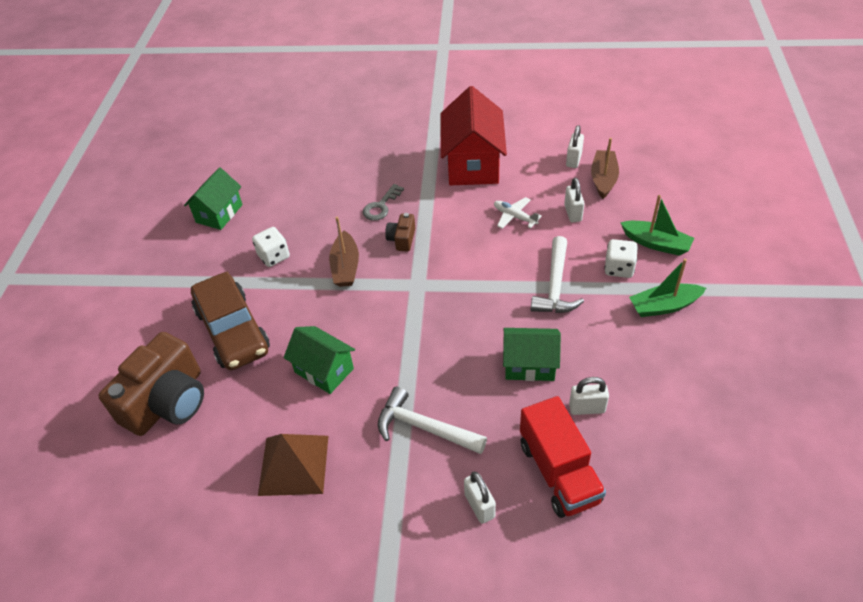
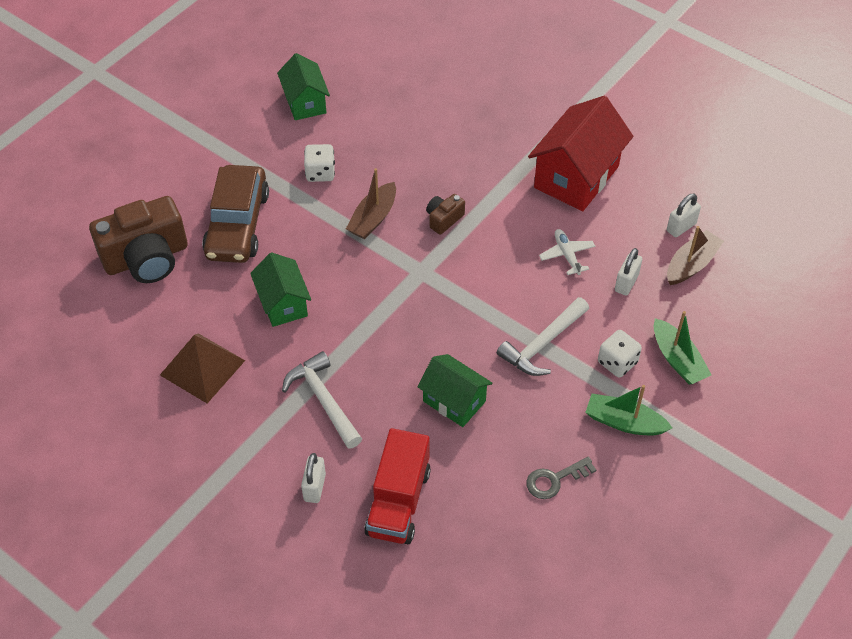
camera: 30 degrees right, 5 degrees up
(219, 213) = (305, 102): green house -> green house turned 75 degrees counterclockwise
(381, 206) = (452, 174): grey key -> grey key (555, 479)
(587, 408) = (468, 467): white padlock -> none

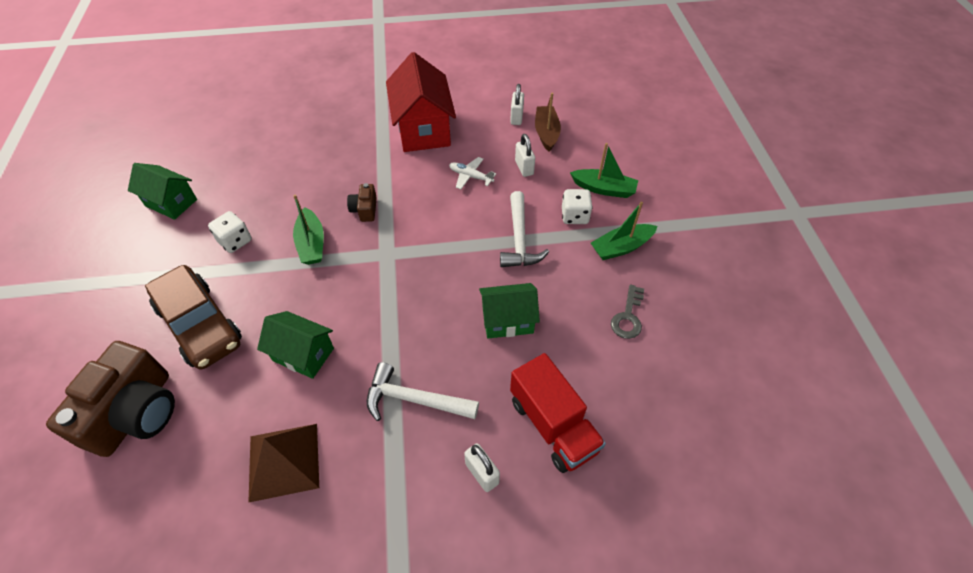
camera: 45 degrees left, 0 degrees up
(373, 218) = (311, 244): brown boat -> green boat

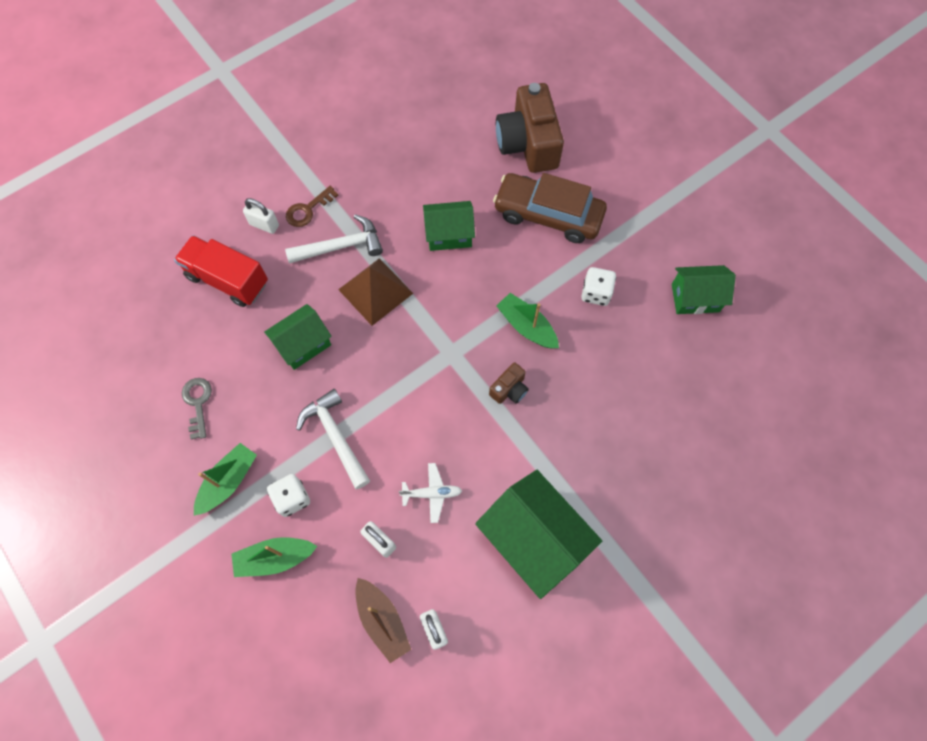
camera: 150 degrees right, 15 degrees up
(284, 461) = (402, 168): brown pyramid -> brown pyramid (375, 291)
(365, 210) = (509, 389): brown camera -> brown camera turned 75 degrees clockwise
(422, 466) = (308, 209): none -> brown key
(423, 129) = (533, 539): red house -> green house

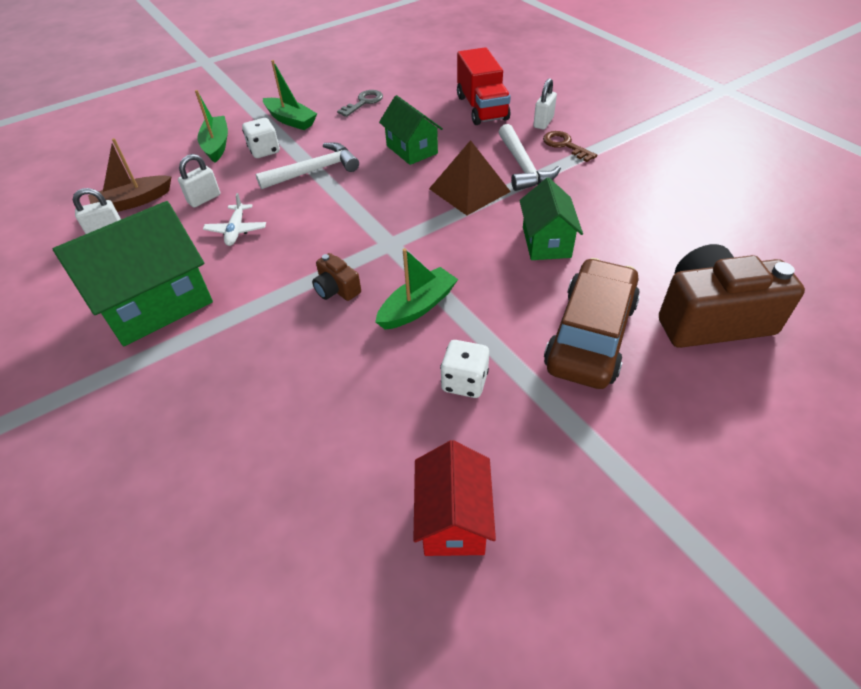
camera: 95 degrees right, 20 degrees down
(198, 403) = (364, 102): grey key -> grey key turned 45 degrees counterclockwise
(228, 280) = (482, 108): red truck -> red truck turned 135 degrees clockwise
(695, 298) = (453, 518): green house -> red house

